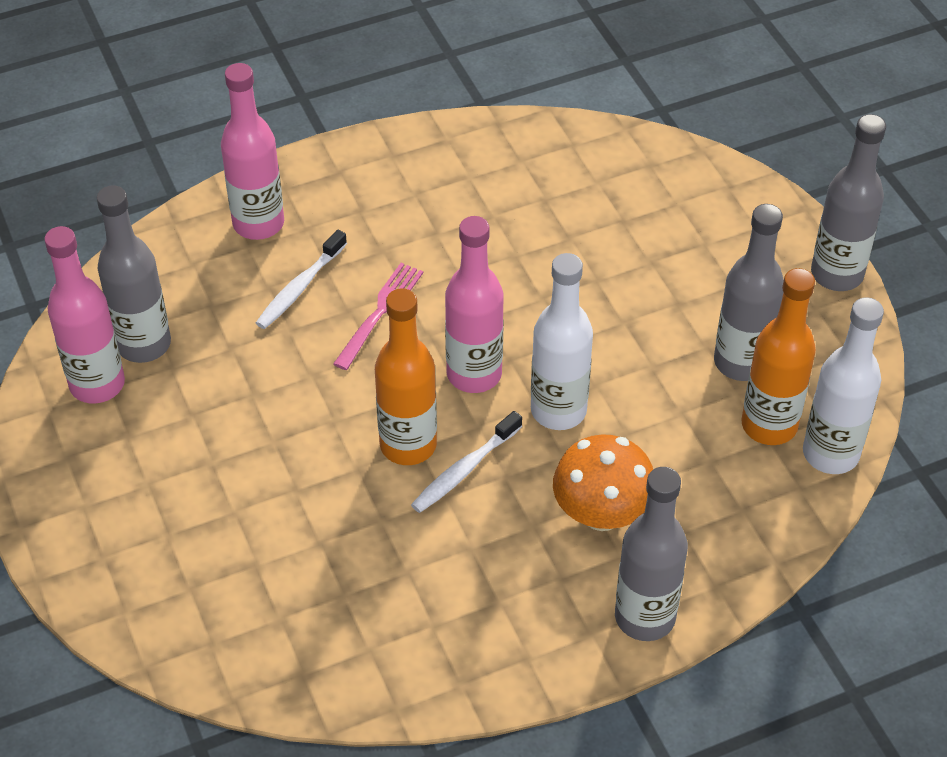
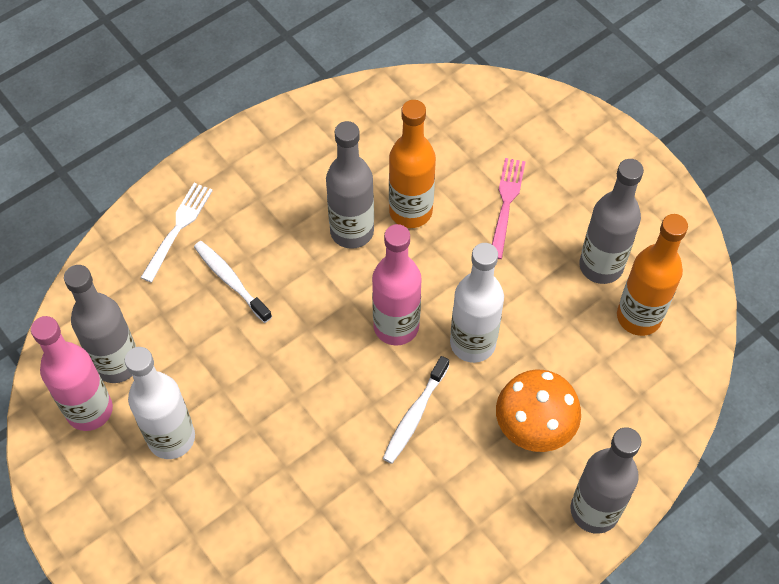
camera: 15 degrees left, 10 degrees up
(258, 223) = (178, 228): pink bottle -> white fork
(299, 288) = (230, 280): white toothbrush -> white toothbrush turned 120 degrees clockwise
(380, 312) = (303, 288): pink fork -> pink fork (506, 204)
(408, 445) = (363, 404): orange bottle -> orange bottle (410, 211)
(830, 454) = (692, 330): white bottle -> white bottle (171, 438)
(837, 274) = (651, 170): grey bottle -> grey bottle (352, 231)

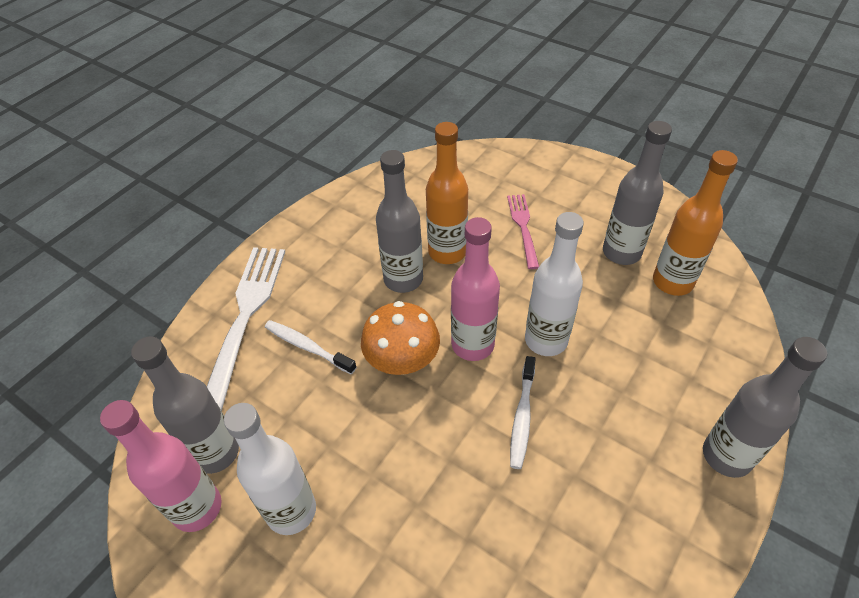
camera: 15 degrees left, 10 degrees down
(178, 228) = (245, 316): white fork -> white fork, size x1.77
(534, 427) = (634, 396): orange mushroom -> orange mushroom (402, 361)

